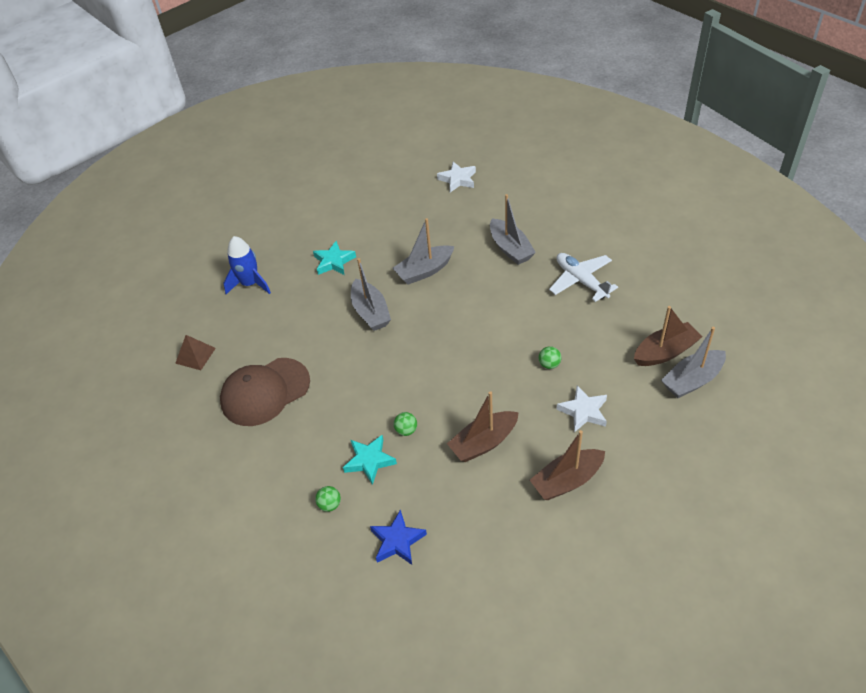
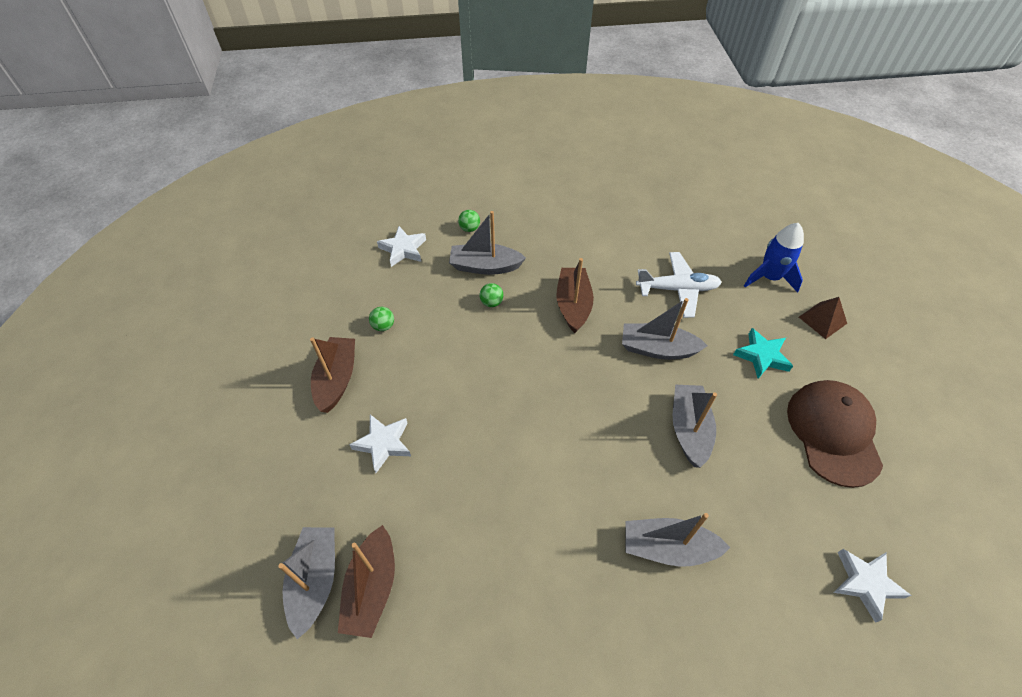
camera: 120 degrees right, 5 degrees up
(195, 355) = (693, 211): brown pyramid -> brown pyramid (822, 320)
(265, 392) = (614, 236): brown cap -> brown cap (833, 433)
(369, 461) = (485, 266): turquoise star -> grey boat
(397, 541) = (403, 249): blue star -> white star
(483, 443) = (429, 346): brown boat -> brown boat (573, 305)
(549, 364) = (461, 456): green ball -> green ball (383, 326)
(581, 281) = (550, 588): white plane -> white plane (677, 289)

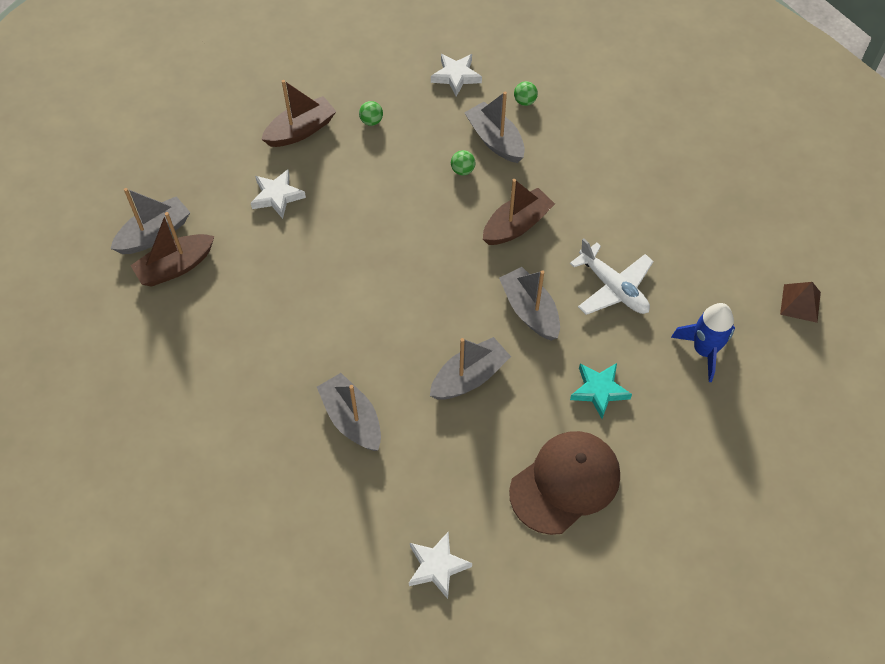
camera: 50 degrees right, 5 degrees up
(822, 320) = (693, 418): brown pyramid -> brown pyramid (800, 303)

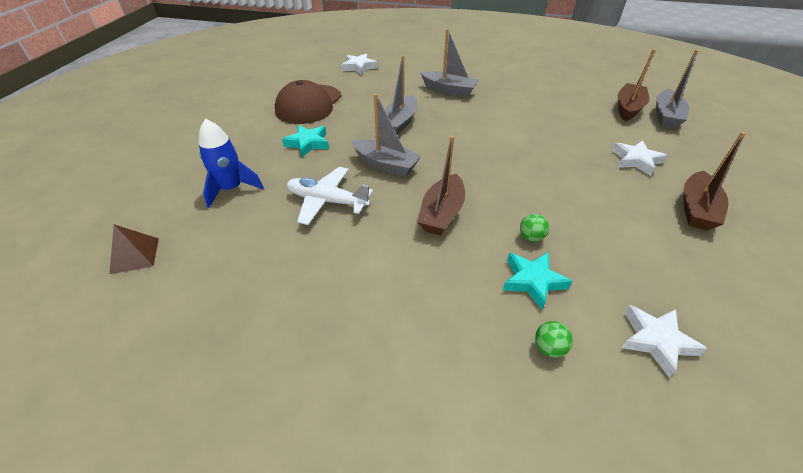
camera: 150 degrees right, 15 degrees down
(371, 121) = (659, 244): green ball -> none
(495, 140) = (533, 281): grey boat -> turquoise star

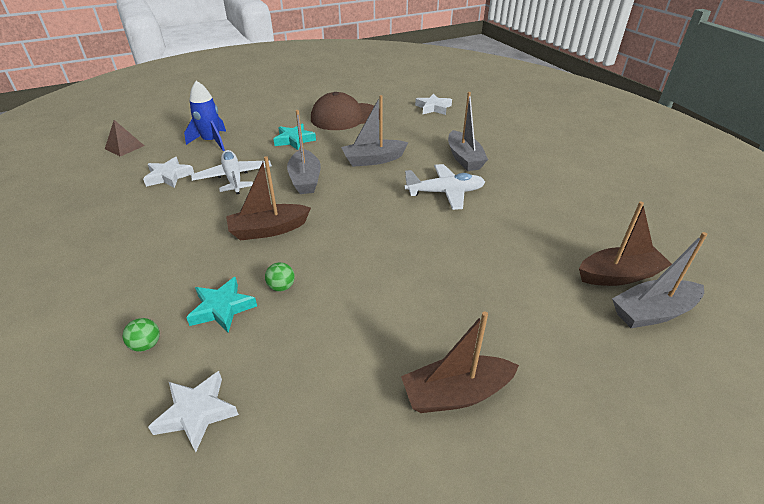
camera: 50 degrees right, 5 degrees down
(484, 117) = (445, 193): none -> white plane
(636, 160) = (501, 315): white star -> white star (169, 176)

